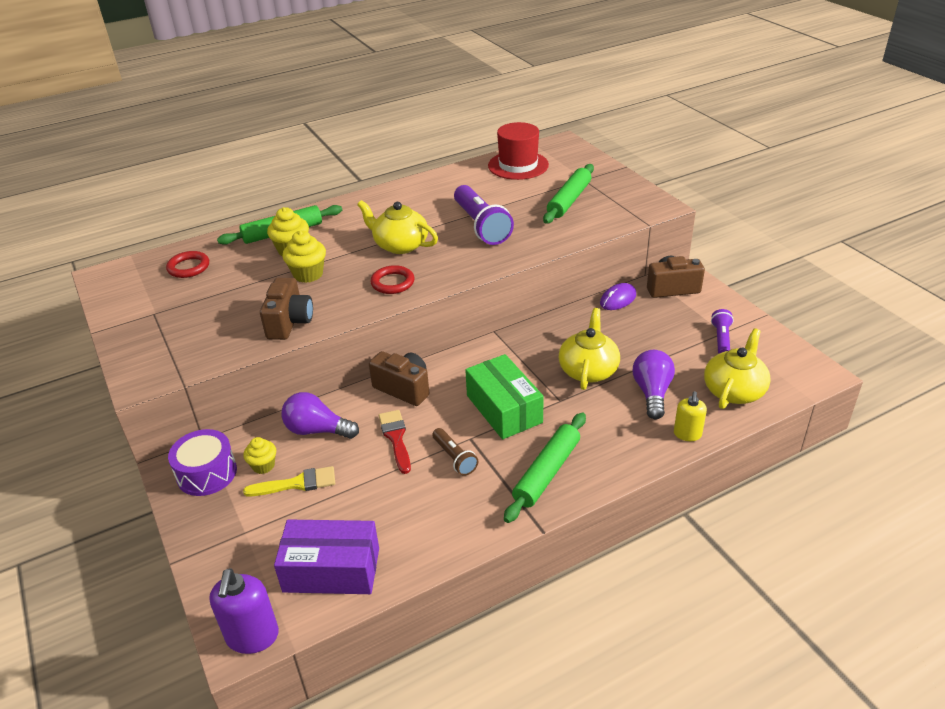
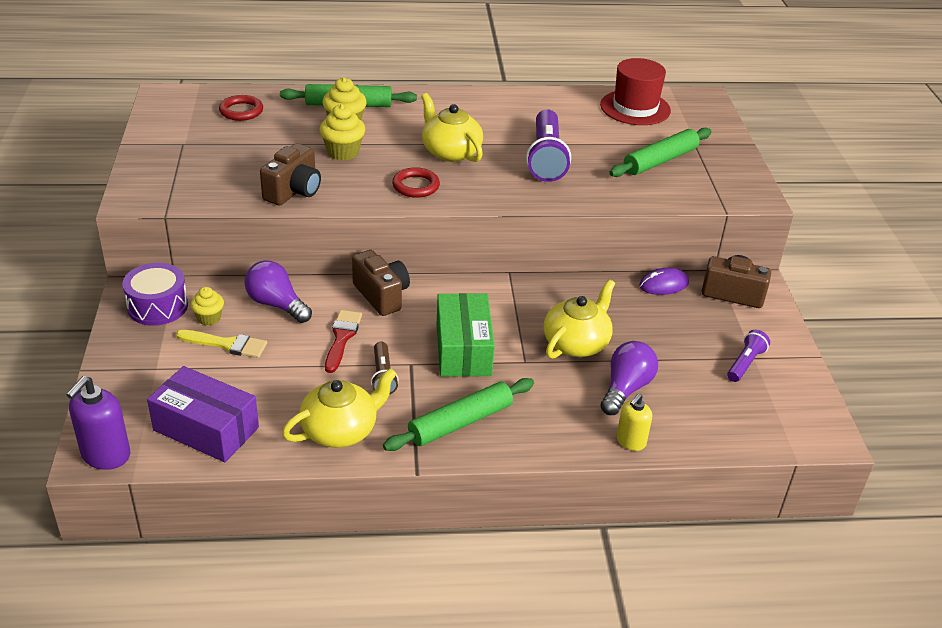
camera: 20 degrees right, 0 degrees up
(734, 390) = (716, 418): yellow teapot -> yellow teapot (340, 430)

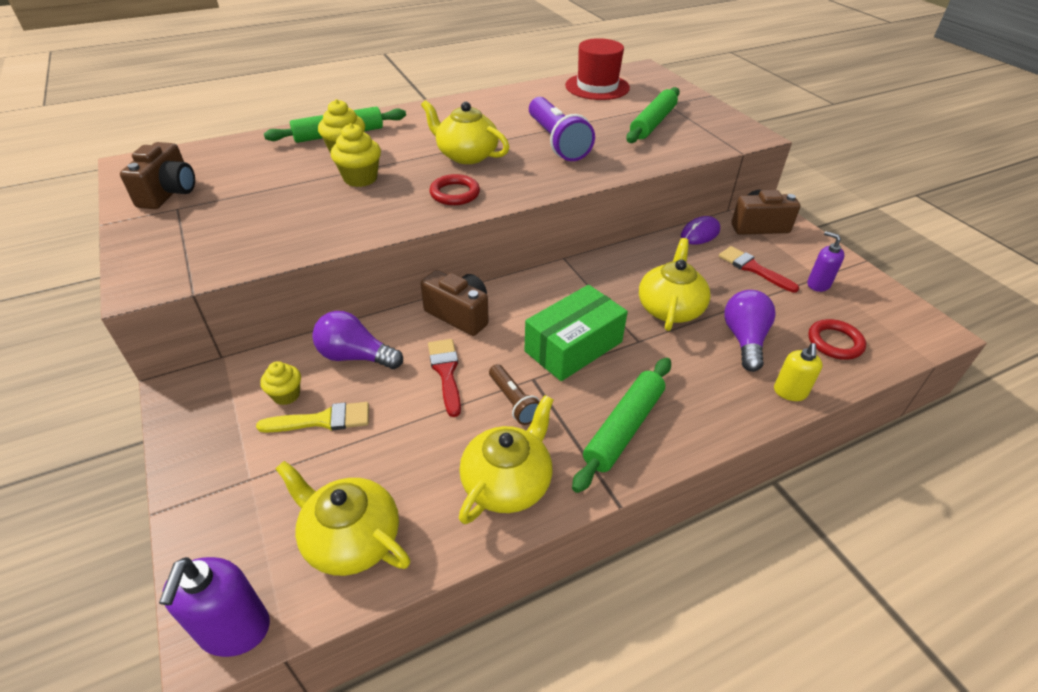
camera: 20 degrees left, 5 degrees up
(158, 306) = (218, 399): purple drum -> none
(206, 428) = (351, 539): purple box -> yellow teapot
(241, 111) = (228, 162): red ring -> red ring (835, 342)
(294, 191) = (331, 229): brown camera -> brown camera (169, 193)
(463, 349) = (573, 346): green box -> green box turned 75 degrees clockwise
(690, 331) = (753, 268): none -> red brush
(745, 363) = (818, 284): purple flashlight -> purple soap dispenser

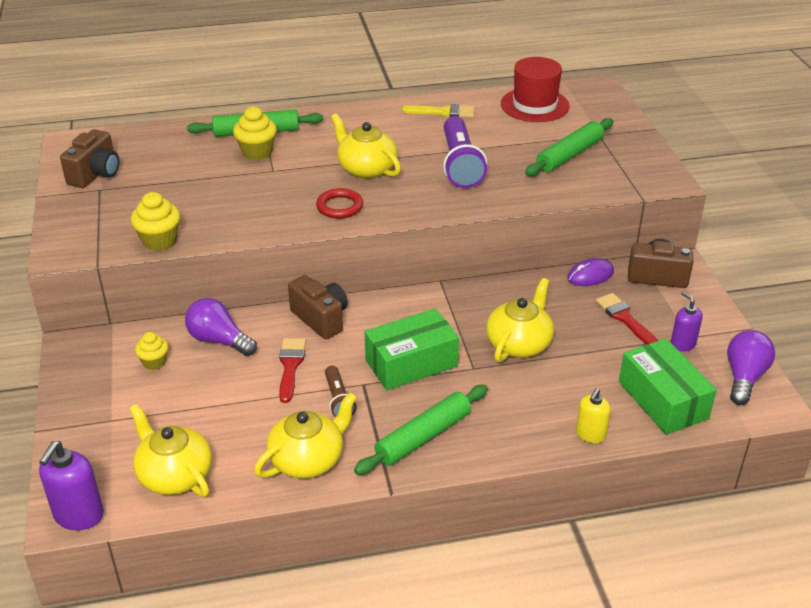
camera: 15 degrees right, 5 degrees down
(322, 420) = (177, 387): yellow brush -> yellow brush (443, 112)
(360, 178) = (261, 181): yellow cupcake -> yellow cupcake (159, 241)
(744, 339) = (575, 383): purple light bulb -> purple light bulb (744, 377)
(835, 342) = (663, 400): red ring -> green box

